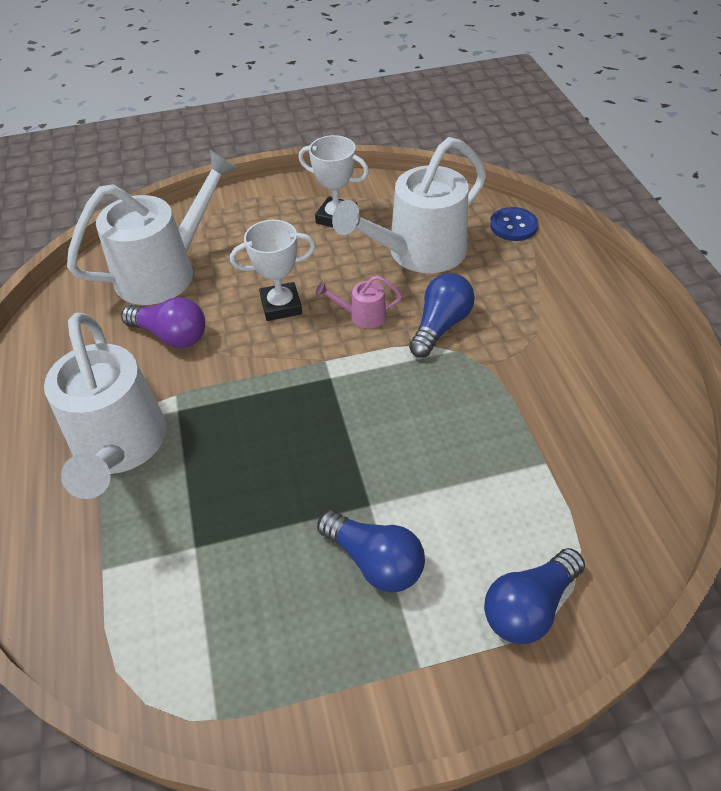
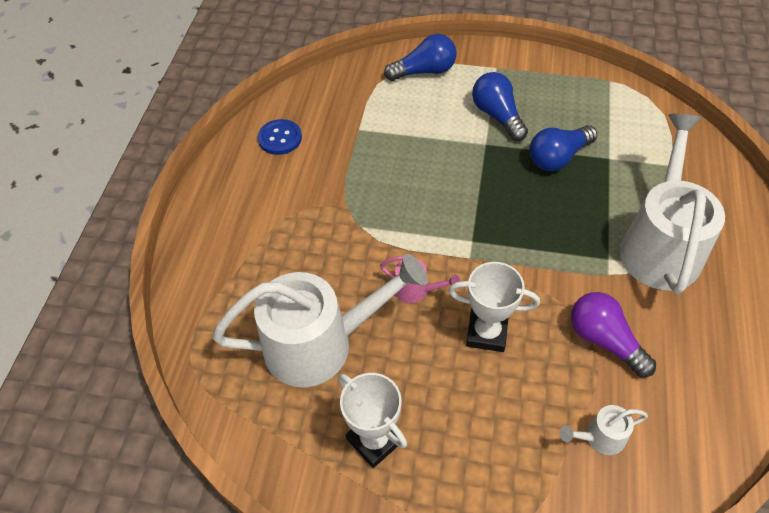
camera: 155 degrees left, 5 degrees up
(166, 271) = (599, 437): white watering can -> white watering can, size x0.42
(440, 326) = (356, 252): blue light bulb -> blue light bulb (558, 157)
(513, 226) = (203, 339): blue button -> blue button (280, 138)

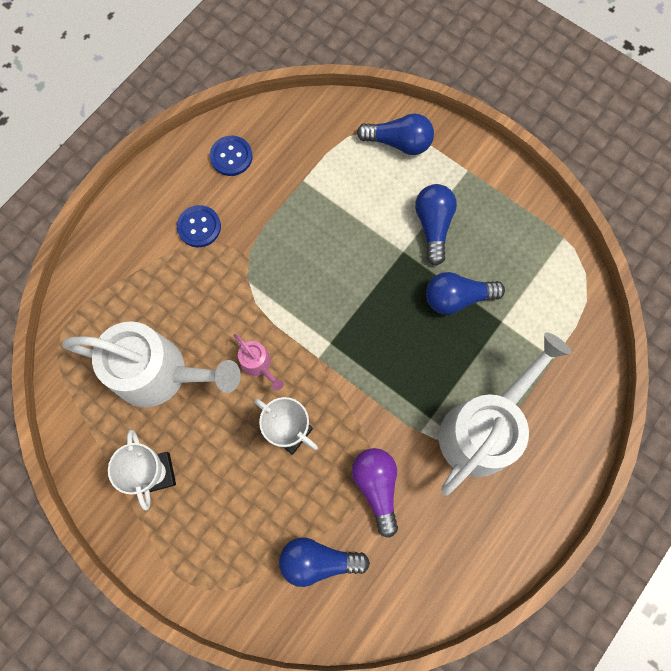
camera: 25 degrees right, 20 degrees up
(283, 203) = (199, 227): none -> blue button
(599, 437) = (318, 560): white watering can -> blue light bulb

